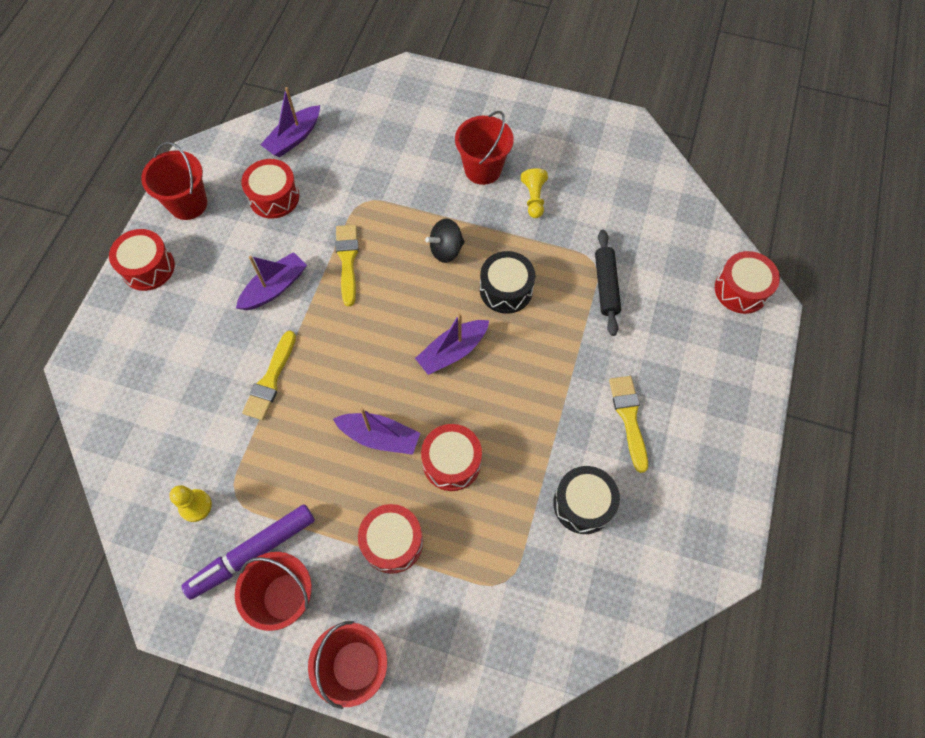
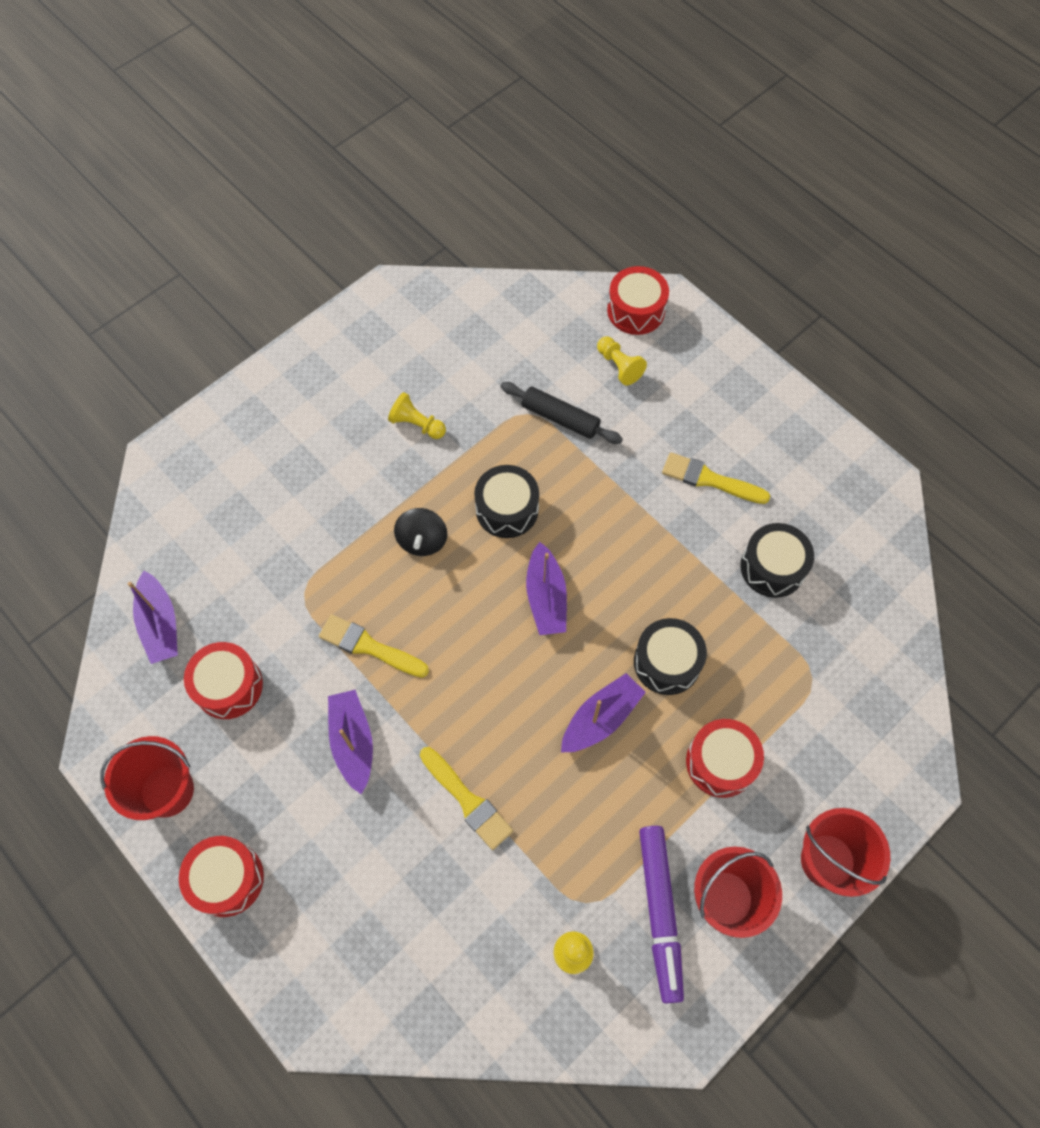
camera: 60 degrees left, 0 degrees up
(451, 462) = (667, 662): red drum -> black drum
(483, 169) = (346, 452): red bucket -> none
(681, 303) = (619, 366): none -> yellow pawn

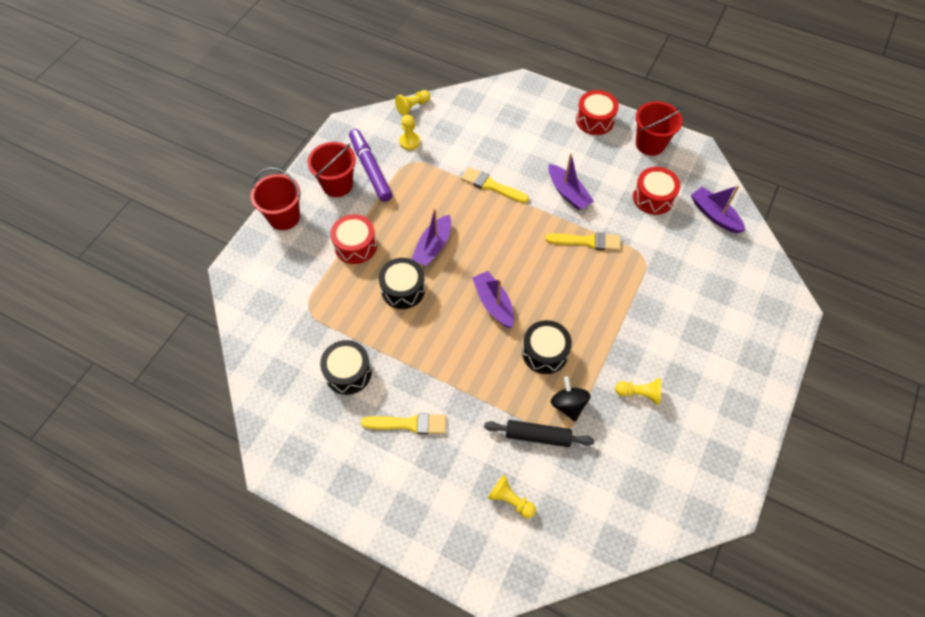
camera: 160 degrees right, 5 degrees down
(422, 540) = (590, 313): black spinning top -> black spinning top (568, 405)
(540, 1043) = (413, 107): none -> yellow pawn
(636, 310) = (516, 564): red drum -> none

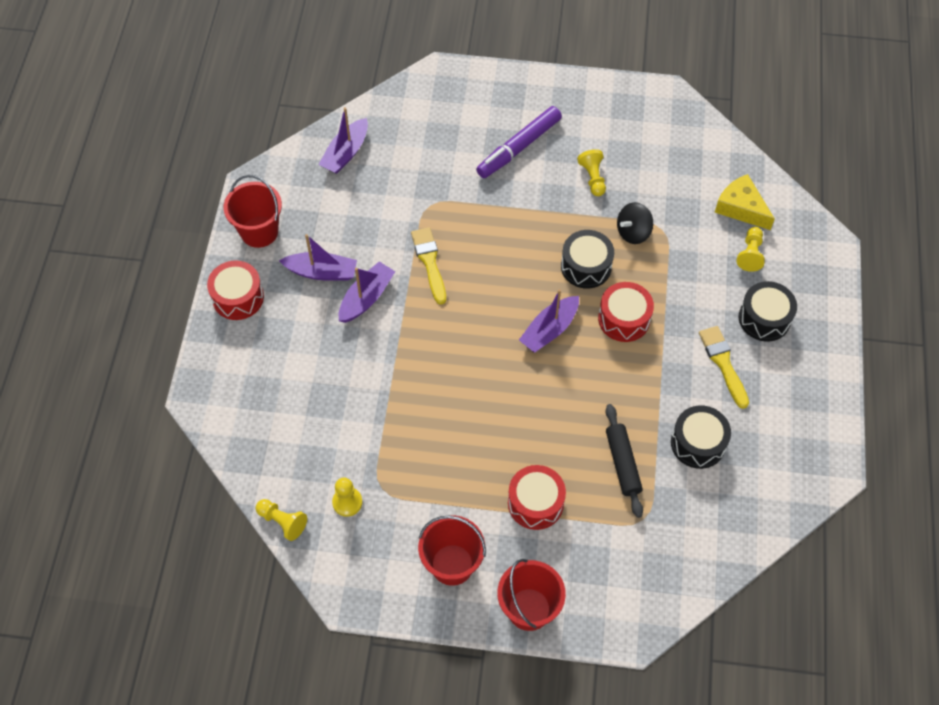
camera: 110 degrees left, 0 degrees up
(370, 169) = (411, 533): purple marker -> purple marker (518, 147)
(403, 289) = (572, 427): black drum -> black drum (764, 318)
(433, 246) = (501, 416): purple boat -> purple boat (322, 272)
(491, 186) = (386, 382): yellow brush -> none
(537, 436) = (678, 249): black rolling pin -> black rolling pin (622, 463)
(566, 517) = (741, 208): none -> yellow cheese
(653, 197) = (342, 213): red drum -> red drum (624, 319)

